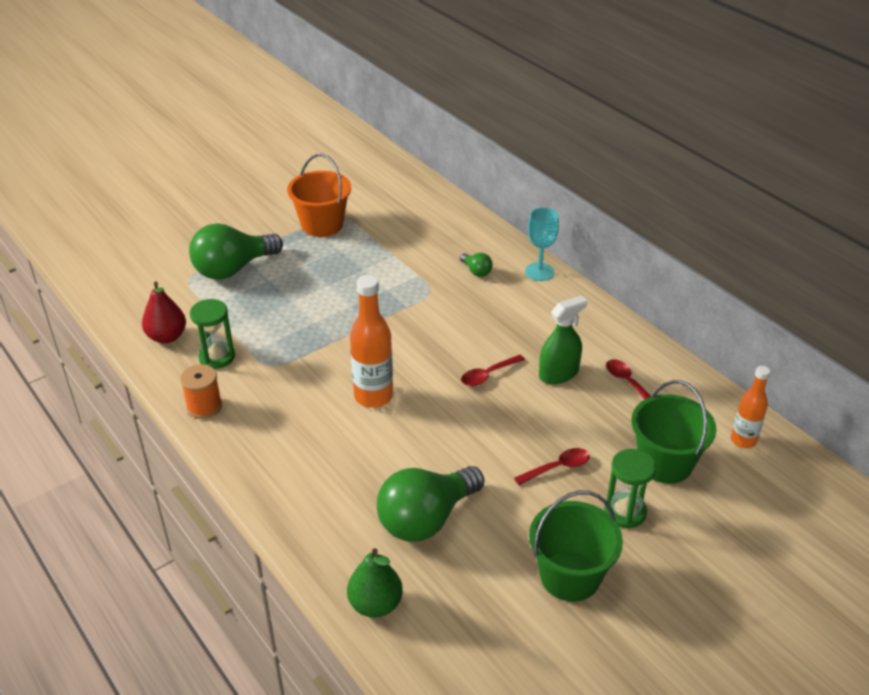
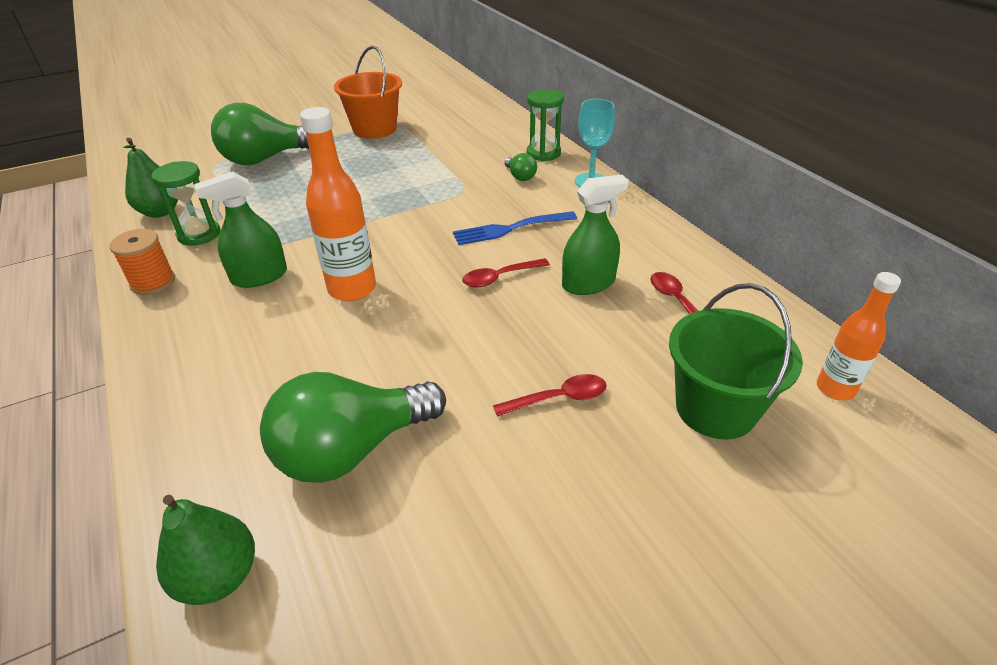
camera: 10 degrees right, 0 degrees up
(167, 337) = (160, 212): red pear -> green pear
(291, 392) = (259, 276): none -> green spray bottle
(484, 327) = (511, 228): none -> blue fork
(570, 576) = (537, 571): green bucket -> none
(625, 512) = (645, 474): green hourglass -> green hourglass (543, 153)

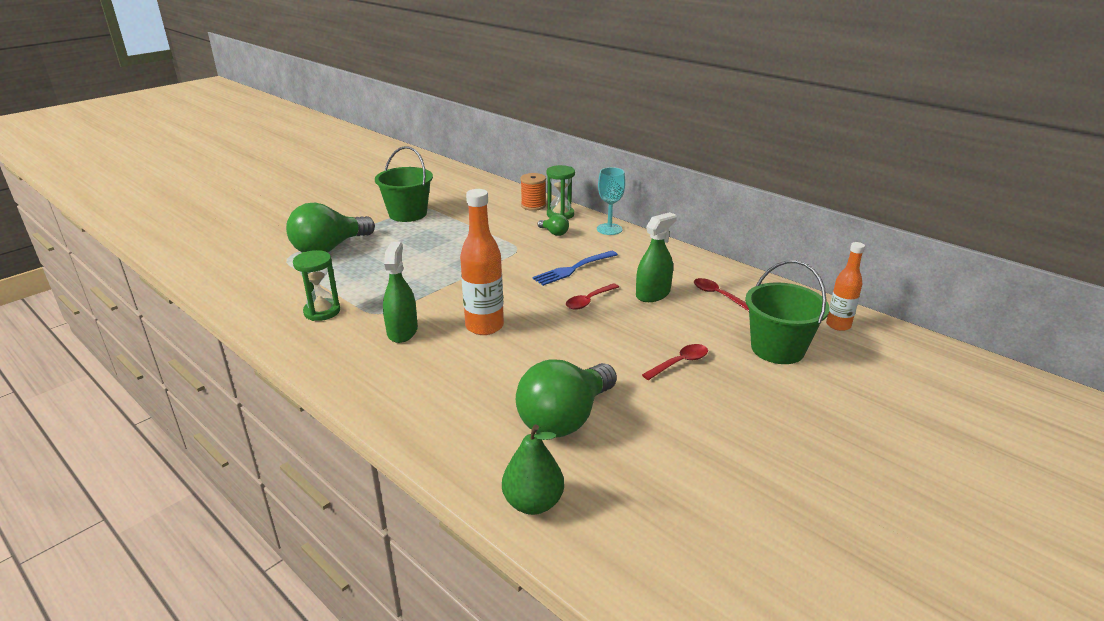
camera: 20 degrees left, 10 degrees down
(153, 282) = (314, 351): orange spool -> orange spool (533, 205)
(160, 212) = (269, 301): green pear -> none
(259, 276) = (402, 331): green spray bottle -> green spray bottle turned 135 degrees clockwise
(375, 129) = (408, 214): orange bucket -> green bucket

